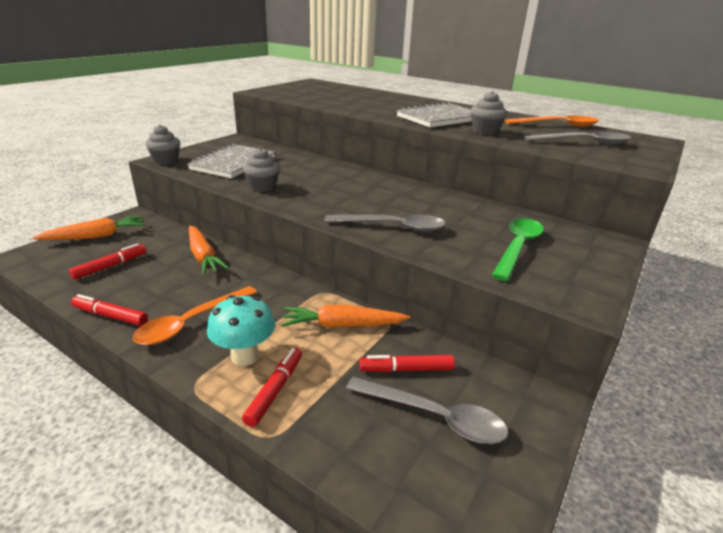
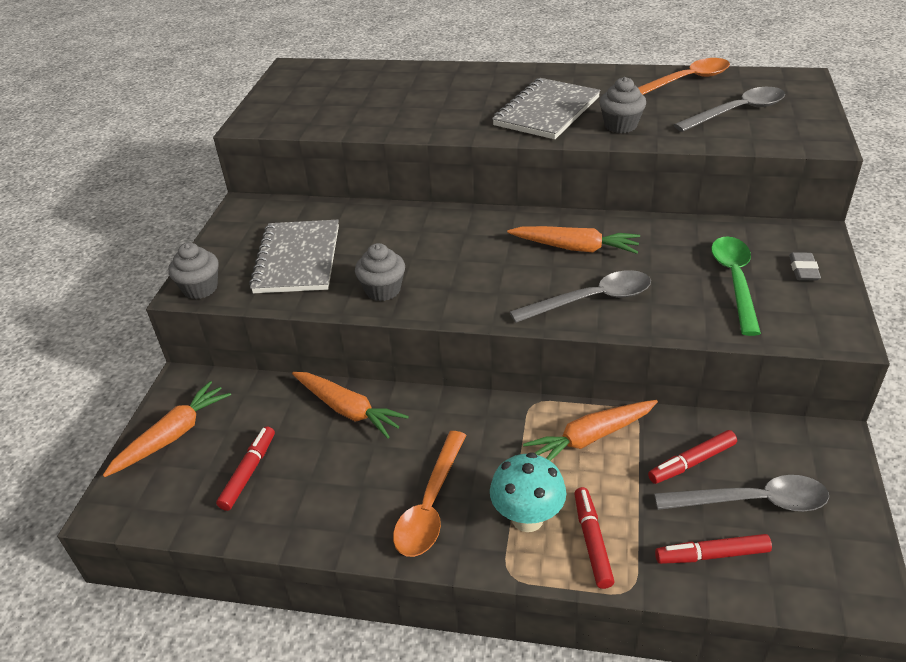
camera: 20 degrees left, 10 degrees up
(110, 316) = (330, 537): red marker -> red marker (711, 555)
(412, 201) = (575, 248): none -> orange carrot
(585, 257) = (803, 270): none -> grey eraser

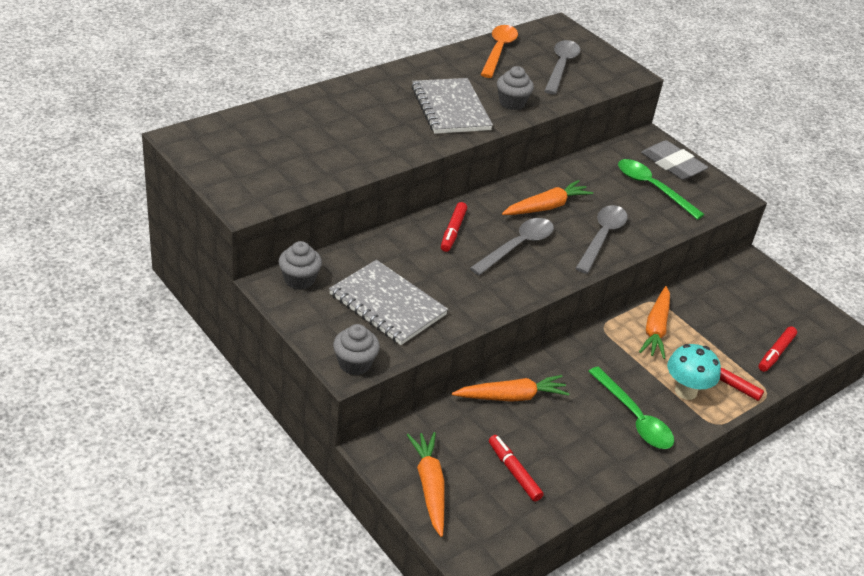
camera: 55 degrees left, 0 degrees up
(383, 290) = (480, 295): grey cupcake -> grey cupcake (299, 280)
(430, 505) = (634, 417): orange spoon -> green spoon
(691, 462) = (713, 312): red marker -> red marker (453, 231)
(752, 501) = (759, 316): grey spoon -> grey spoon (517, 246)
(803, 270) = (672, 164): grey eraser -> grey eraser, size x1.89

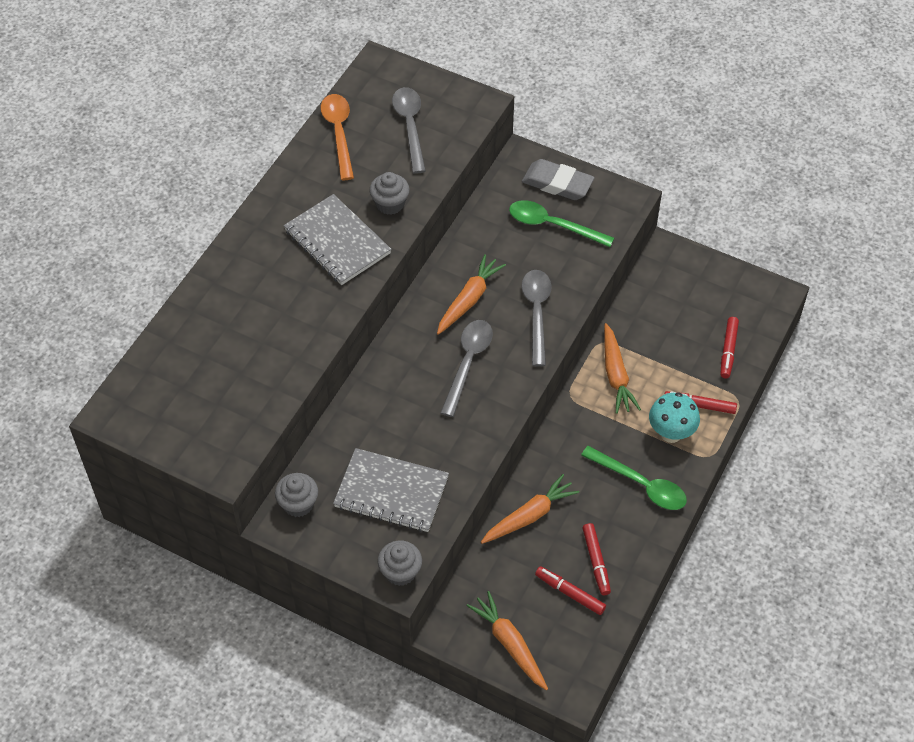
camera: 20 degrees left, 15 degrees up
(453, 231) = (401, 374): red marker -> red marker (596, 562)

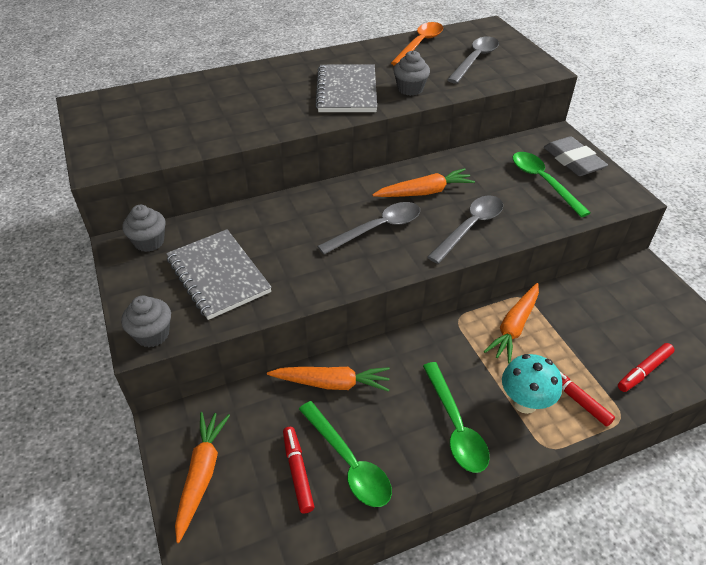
camera: 40 degrees right, 10 degrees down
(596, 562) = (348, 462): red marker -> green spoon

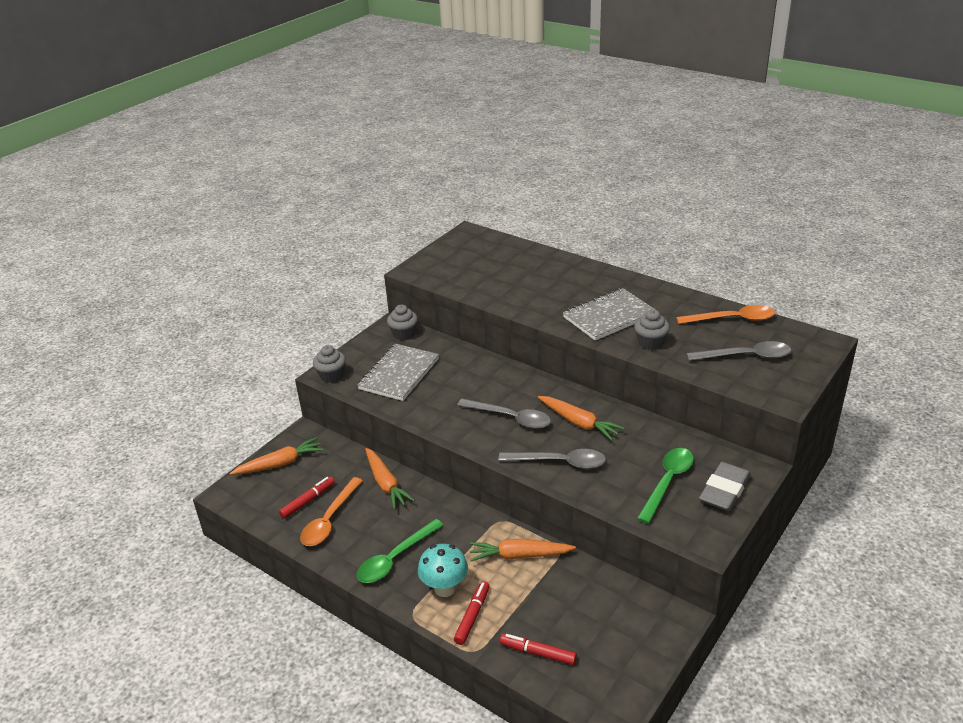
camera: 60 degrees right, 10 degrees down
(348, 462) = (329, 520): green spoon -> orange spoon

